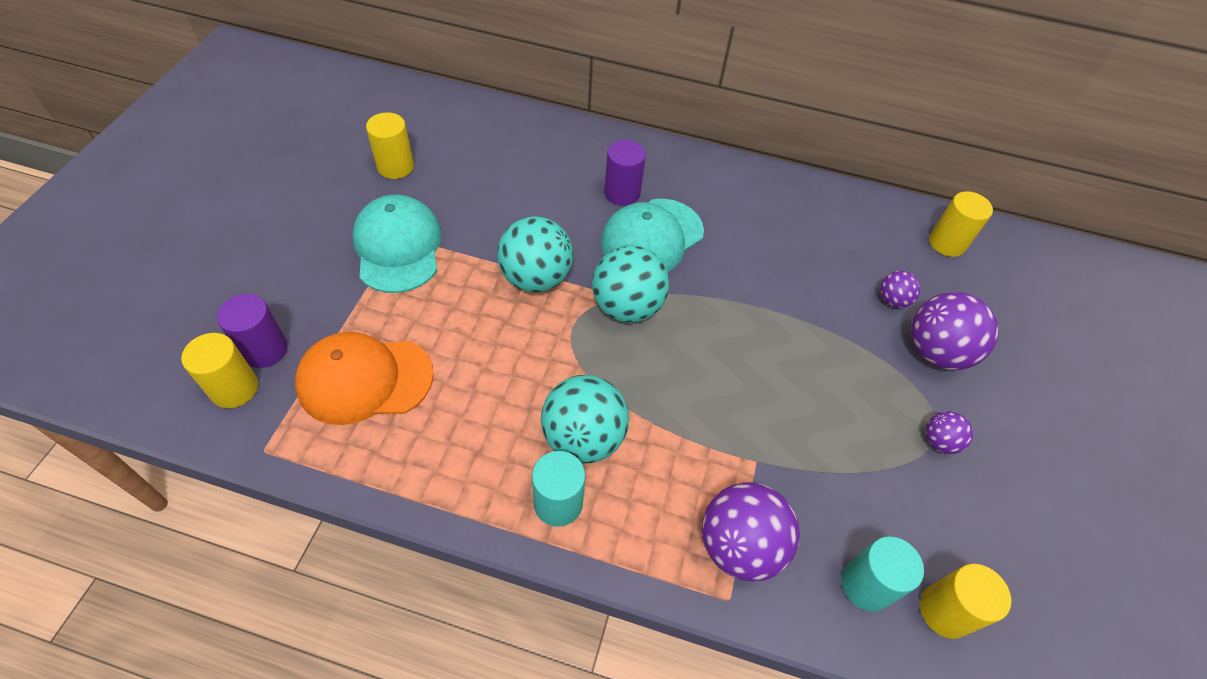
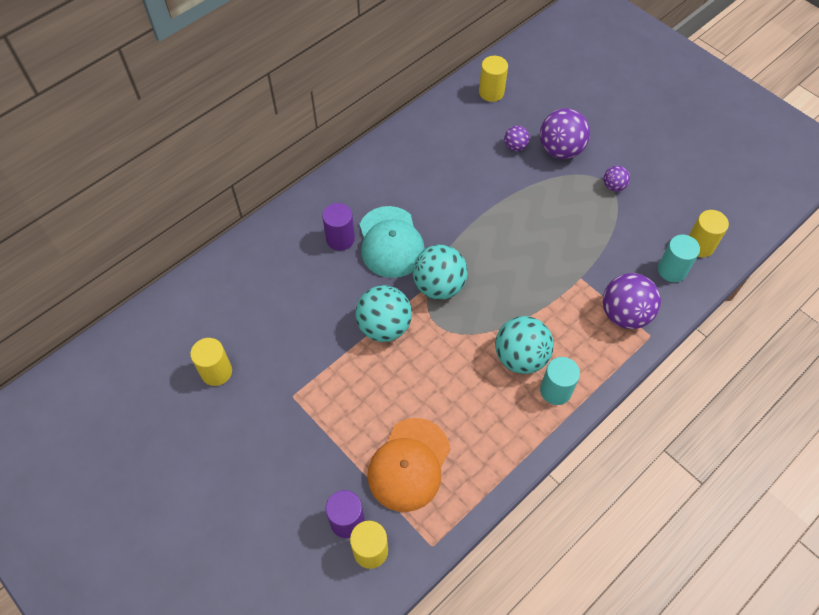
camera: 55 degrees left, 5 degrees up
(398, 247) = (302, 401): turquoise cap -> none

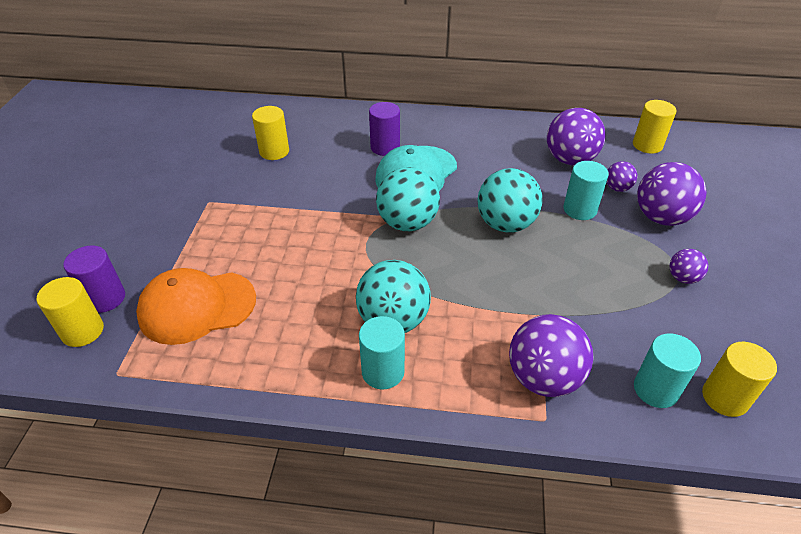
camera: 50 degrees right, 15 degrees down
(216, 372) = (196, 155): yellow cylinder -> yellow cylinder (274, 151)
(384, 326) = (328, 214): turquoise ball -> turquoise ball (505, 224)
(464, 145) = (570, 160): none -> purple ball
(515, 183) = (580, 209): none -> turquoise cylinder

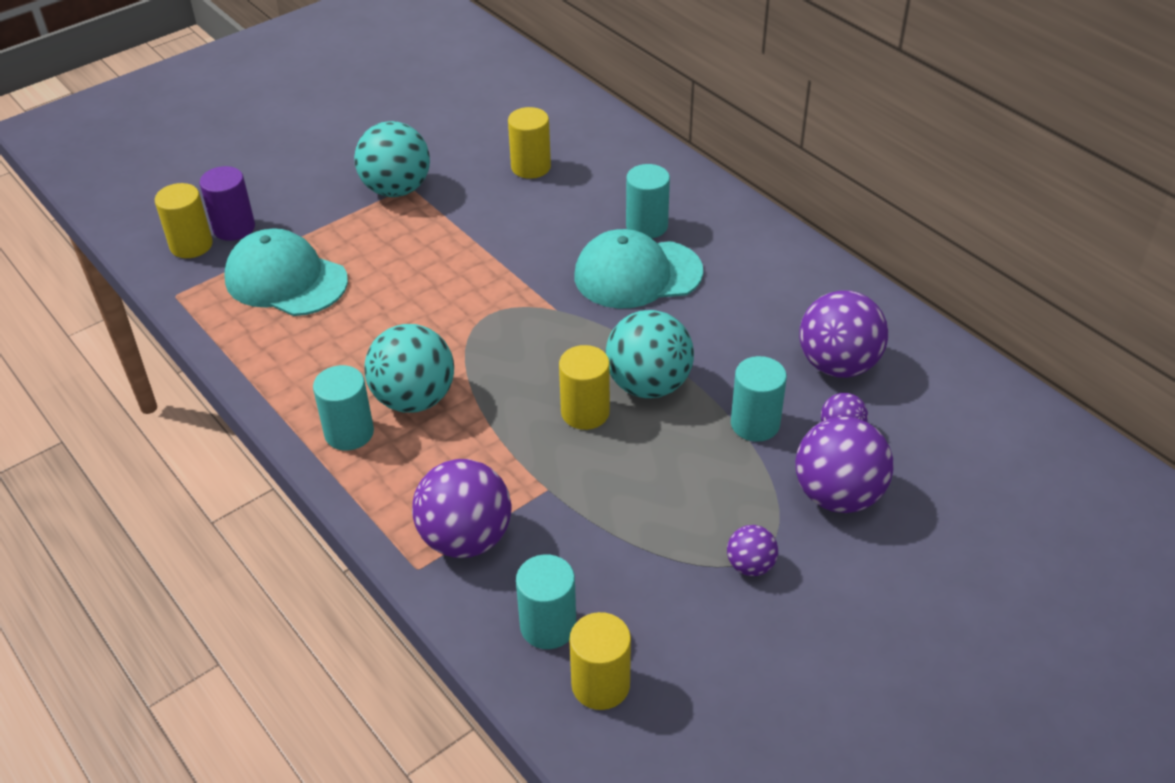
camera: 45 degrees right, 0 degrees up
(197, 307) = (285, 279): orange cap -> turquoise cap
(385, 147) = (647, 226): purple cylinder -> turquoise cylinder
(407, 223) = (553, 320): turquoise ball -> turquoise ball (396, 189)
(647, 145) = (974, 410): yellow cylinder -> yellow cylinder (585, 412)

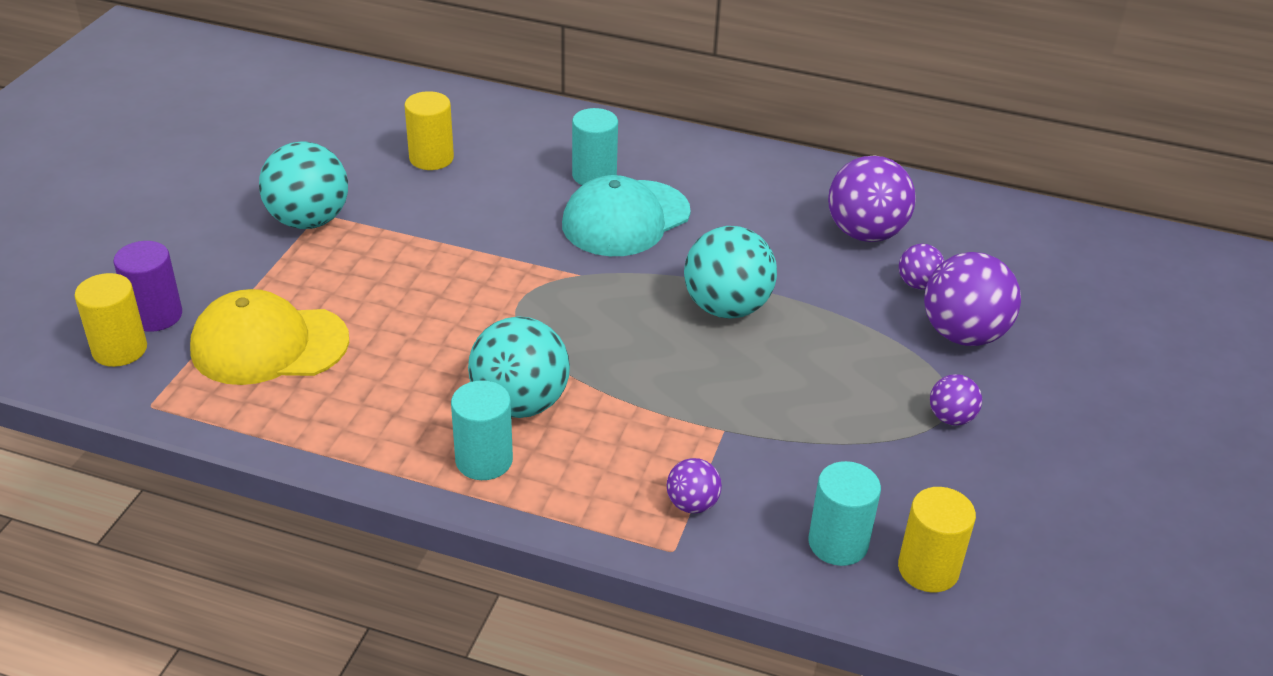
camera: 35 degrees left, 5 degrees down
(285, 279) = (269, 345): turquoise cap -> yellow cap
(465, 538) = (692, 504): purple ball -> purple ball, size x0.51
(585, 412) = (693, 352): yellow cylinder -> none
(755, 424) = (846, 305): turquoise cylinder -> none

